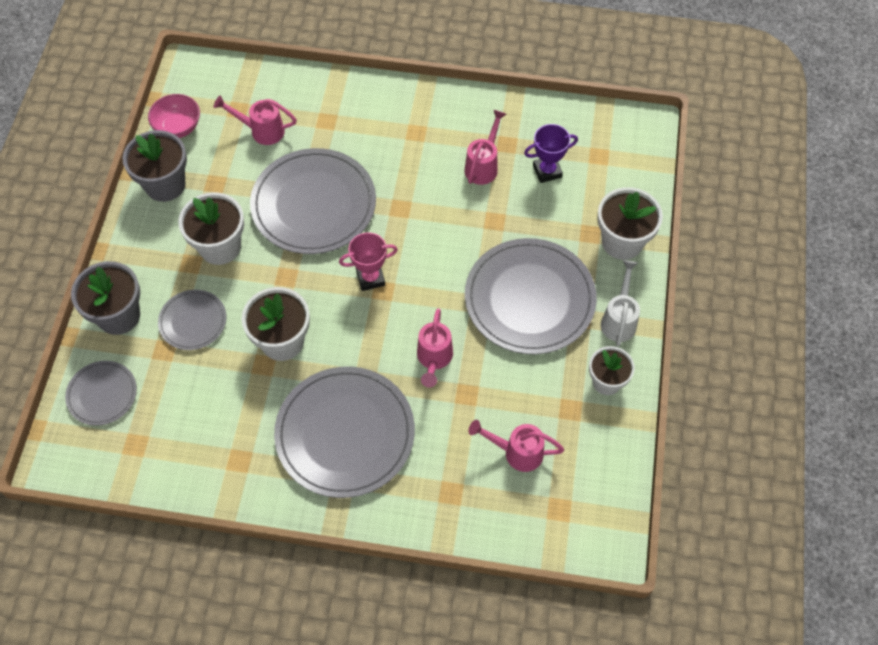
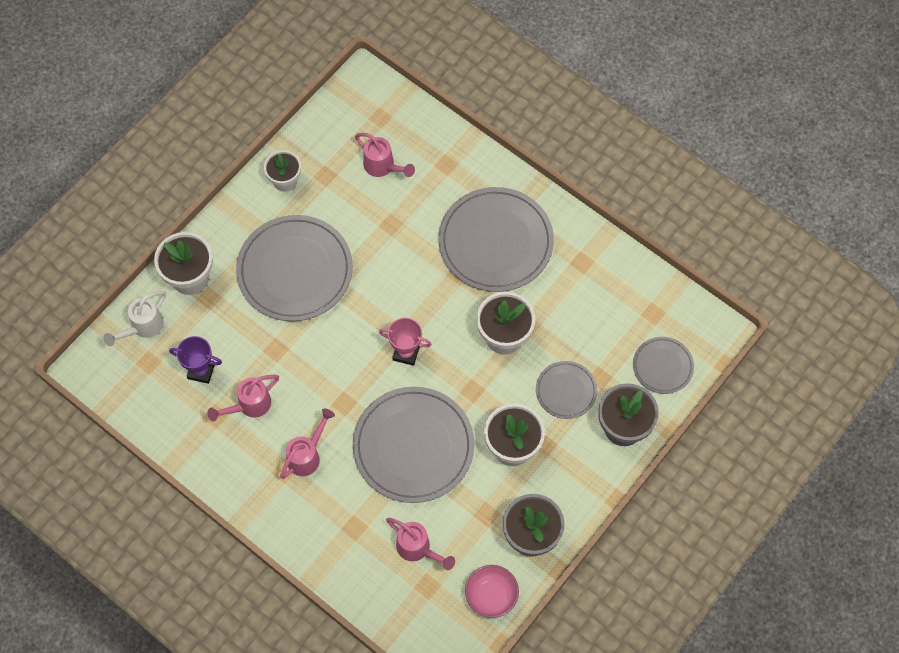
camera: 150 degrees left, 5 degrees up
(434, 359) = (398, 262): pink watering can -> pink watering can (307, 455)
(619, 319) = (240, 219): white watering can -> white watering can (142, 327)

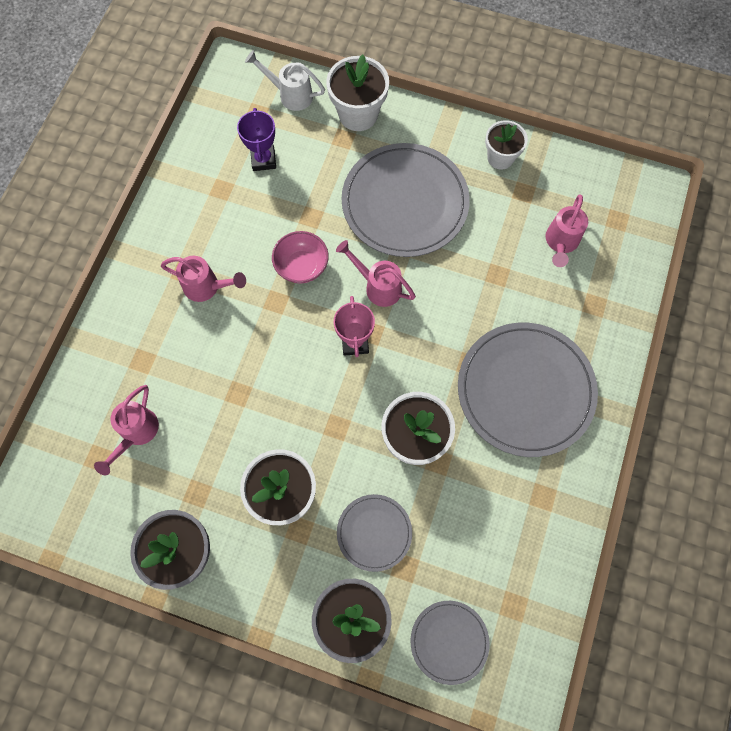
camera: 70 degrees right, 5 degrees up
(249, 406) = (242, 215): pink watering can -> pink watering can (377, 286)
(413, 446) = (251, 388): grey plate -> none
(491, 596) = (103, 531): pink bowl -> pink bowl (302, 266)

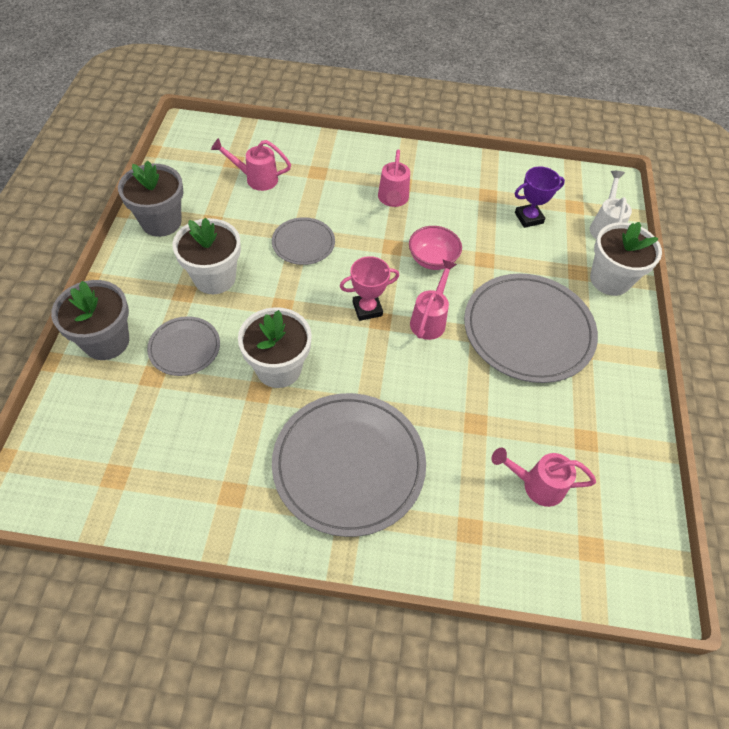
camera: 75 degrees right, 15 degrees down
(449, 641) = (82, 421): grey plate -> grey plate (303, 243)
(500, 158) = (618, 411): white flower pot -> none

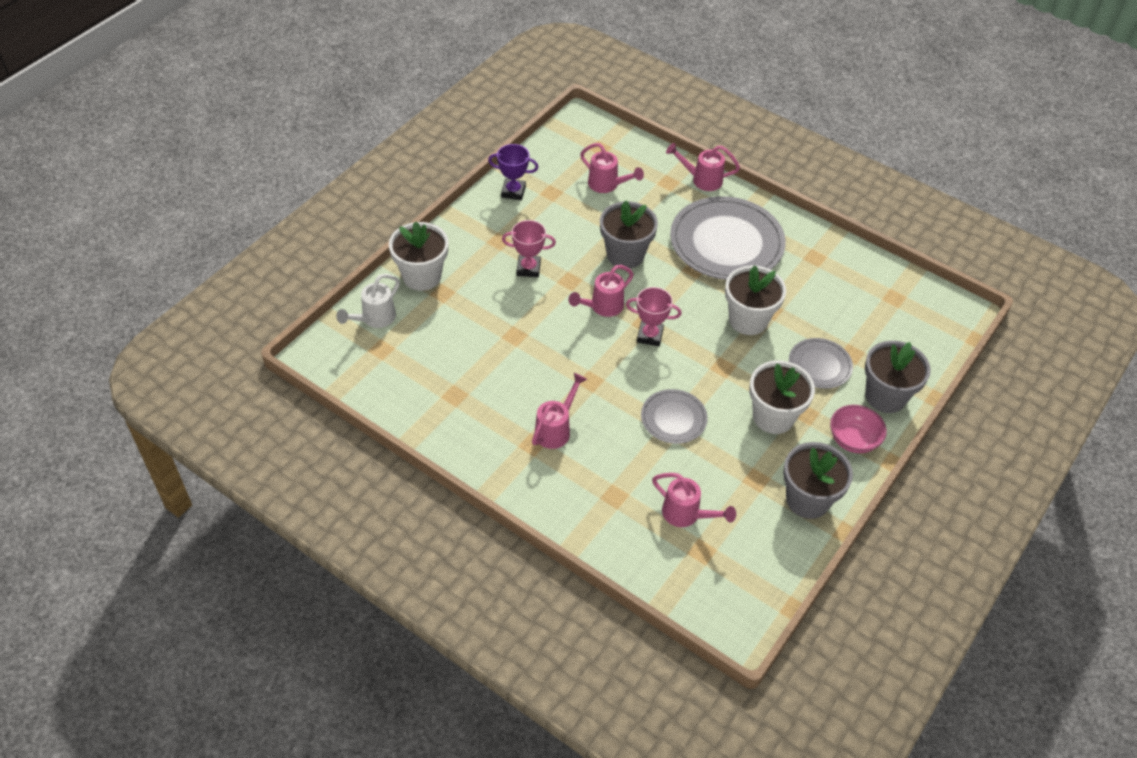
camera: 150 degrees left, 5 degrees down
(432, 259) = (562, 354): pink bowl -> pink bowl (853, 440)
(432, 559) = (701, 180): none -> pink watering can
(449, 391) = (625, 255): none -> grey flower pot
(528, 218) = (437, 356): purple trophy -> purple trophy (513, 192)
(528, 330) = (528, 268): grey plate -> pink trophy

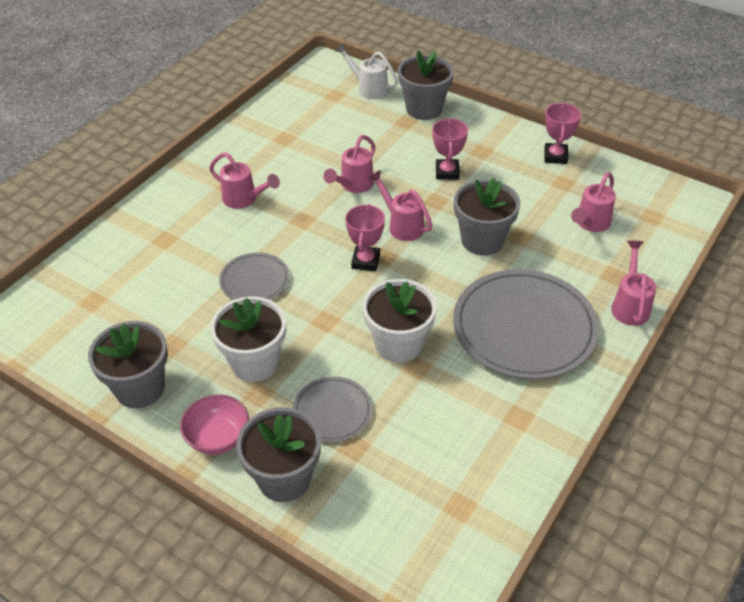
camera: 90 degrees right, 5 degrees down
(422, 276) = (424, 109): white flower pot -> grey flower pot
(513, 192) = (555, 156): purple trophy -> pink trophy
(687, 515) = (135, 290): pink watering can -> pink watering can (353, 185)

